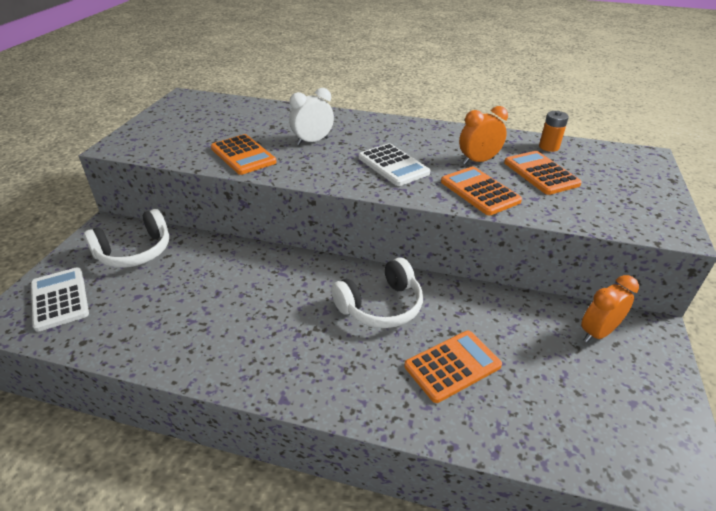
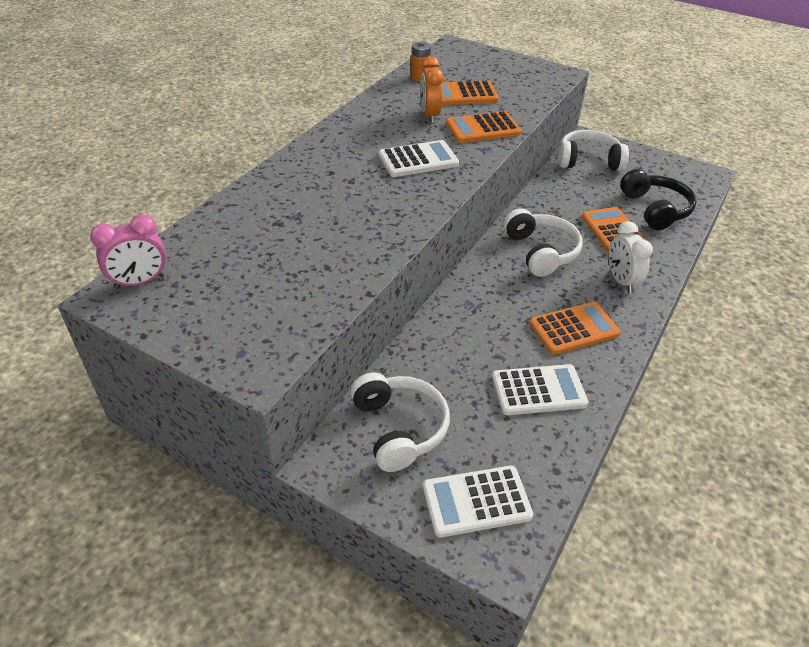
camera: 75 degrees left, 5 degrees up
(176, 322) = (538, 390): none -> white calculator
(198, 100) = (140, 282): none -> pink clock
(243, 155) = (347, 253): orange calculator -> orange calculator (574, 329)
(312, 141) = (338, 199): white clock -> white clock (621, 281)
(533, 410) = (655, 209): none -> black headphones
(597, 333) = (588, 161): orange clock -> white headphones

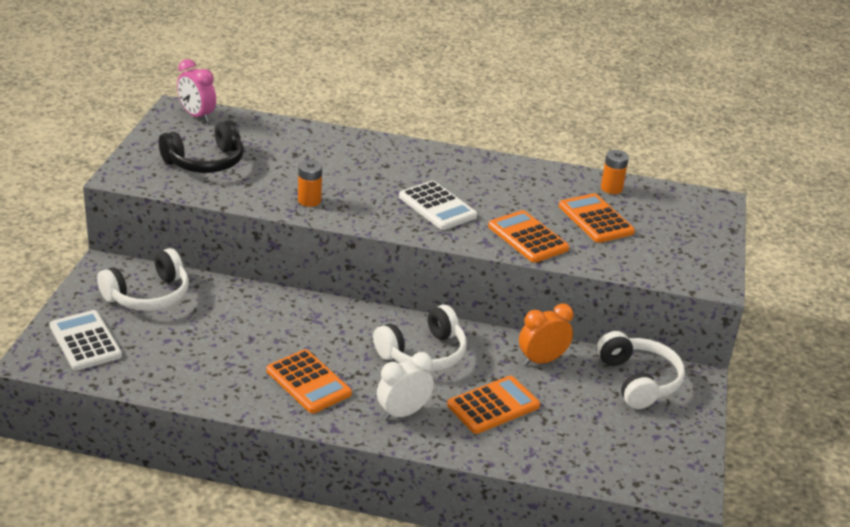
camera: 70 degrees right, 10 degrees down
(378, 231) = (309, 200): none -> orange battery
(429, 115) = (530, 203): orange clock -> orange clock (542, 360)
(538, 390) = (215, 365): white calculator -> none
(655, 209) = (564, 440): black headphones -> black headphones (205, 162)

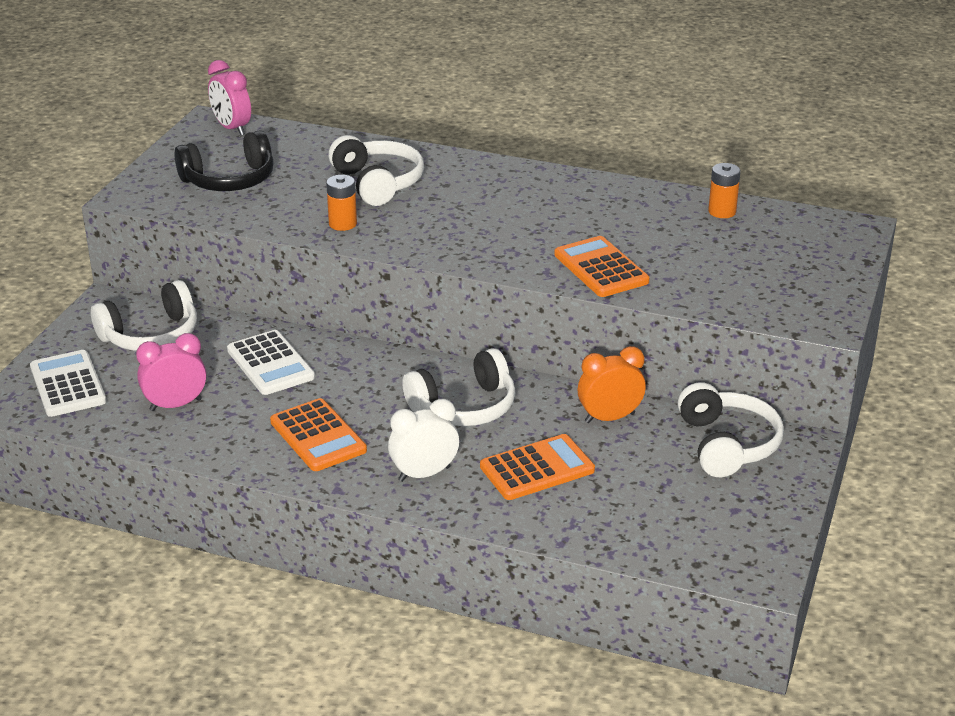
camera: 10 degrees right, 0 degrees up
(182, 357) = (175, 405): none -> pink clock
(330, 164) = (378, 183): none -> white headphones
(437, 206) = (497, 231): white calculator -> white calculator (270, 364)
(595, 219) = (692, 248): orange calculator -> none

